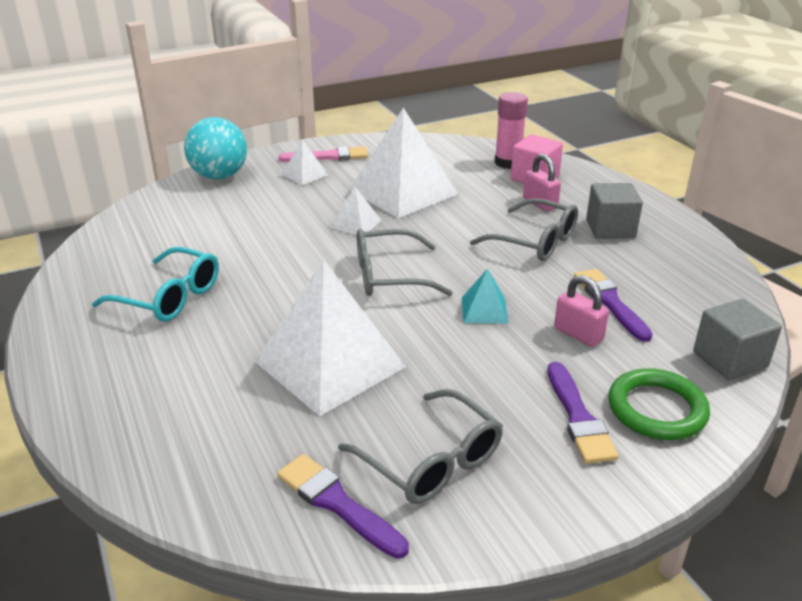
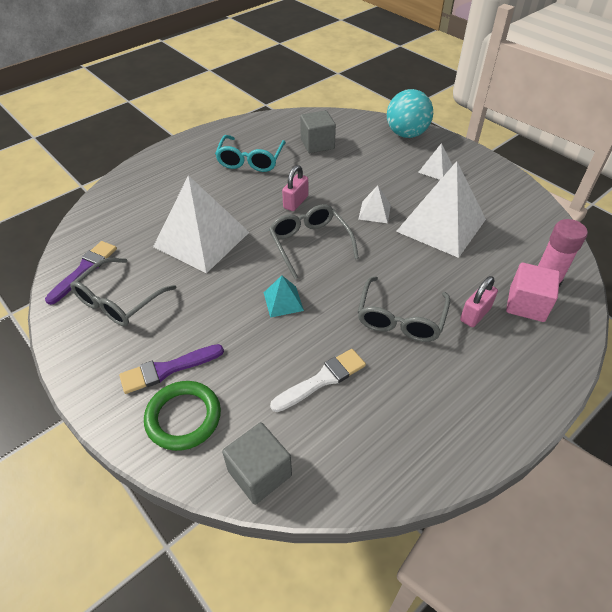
camera: 75 degrees right, 15 degrees up
(328, 156) = (474, 173): pink brush -> none
(578, 334) = (268, 361): pink padlock -> pink padlock (295, 202)
(610, 229) = (454, 372): grey cube -> grey cube (317, 144)
(610, 302) = (322, 380): purple brush -> white brush

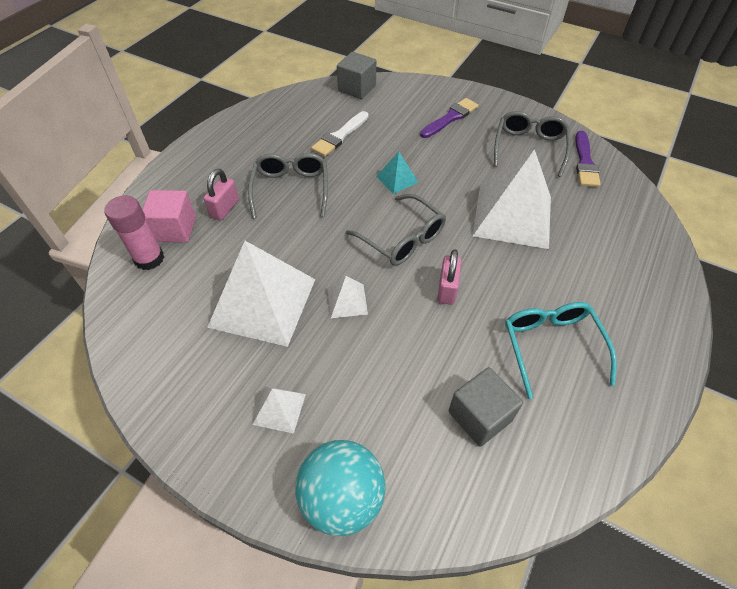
camera: 160 degrees right, 5 degrees up
(183, 417) = (419, 99): green ring -> none

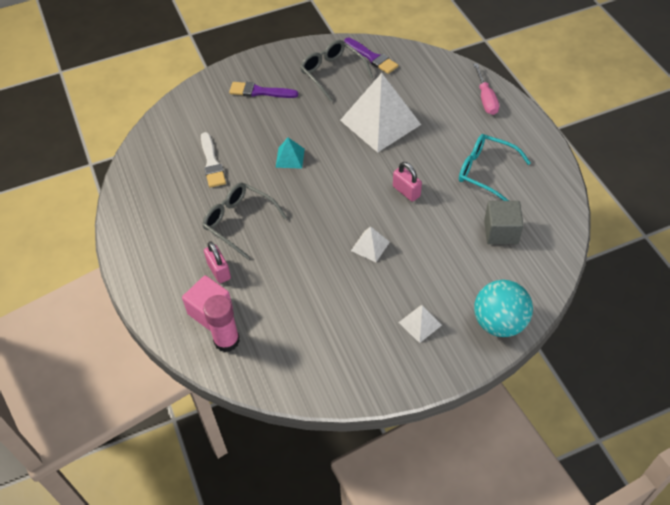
camera: 50 degrees left, 0 degrees up
(262, 302) = (330, 291): white pyramid -> none
(357, 88) = (168, 121): grey cube -> none
(402, 239) = (346, 188): grey glasses -> none
(450, 118) = (260, 92): purple brush -> purple brush turned 75 degrees counterclockwise
(653, 284) = (486, 99): none -> pink screwdriver

